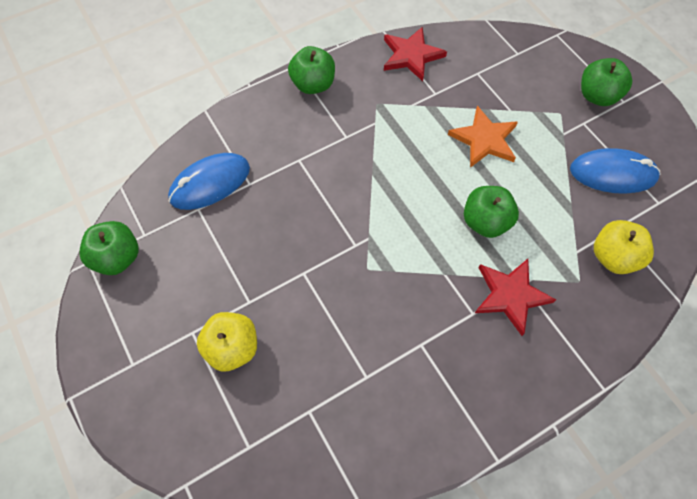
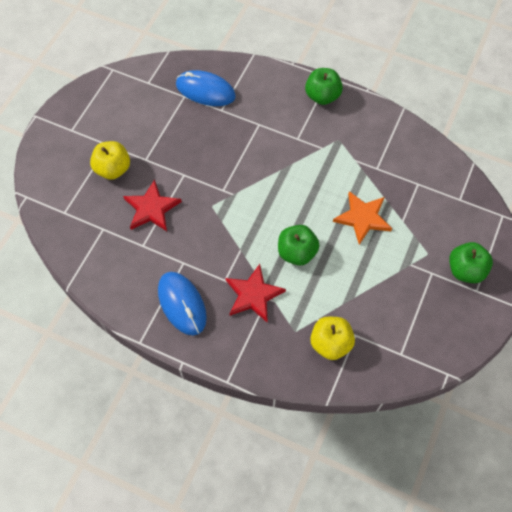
camera: 55 degrees right, 0 degrees up
(118, 258) = (125, 80): green apple -> none
(411, 55) = (397, 136): red star -> red star (151, 208)
(612, 173) = (401, 312): blue mouse -> blue mouse (182, 304)

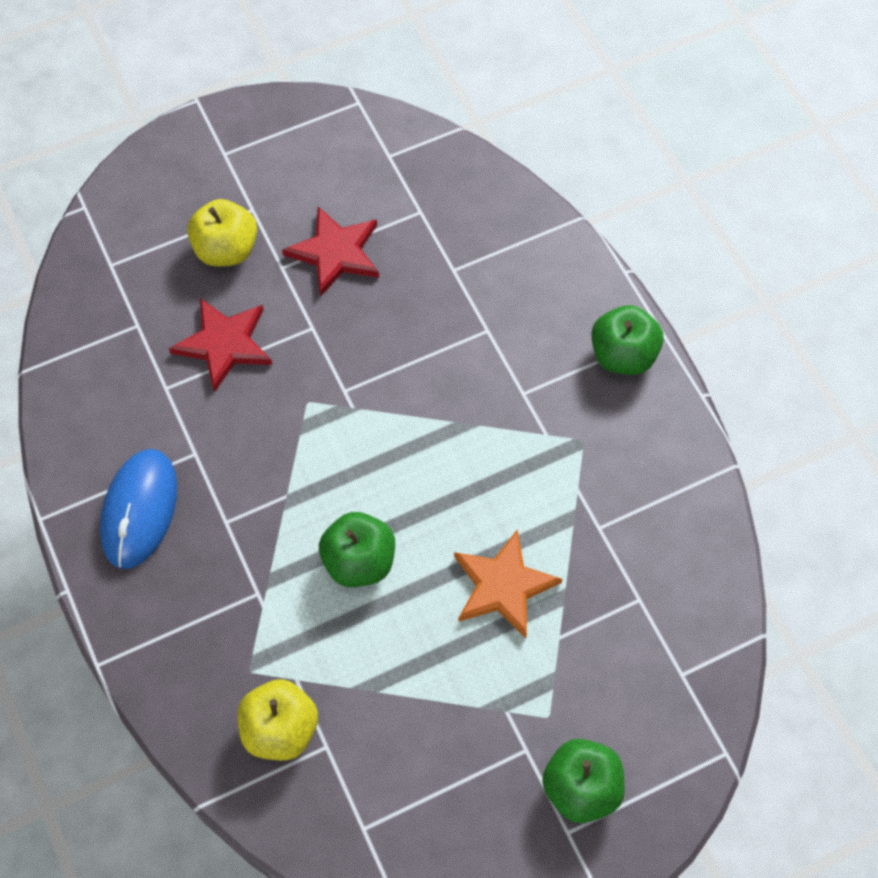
camera: 40 degrees right, 0 degrees up
(205, 90) = (457, 224): blue mouse -> none
(253, 295) = (243, 573): red star -> red star (335, 253)

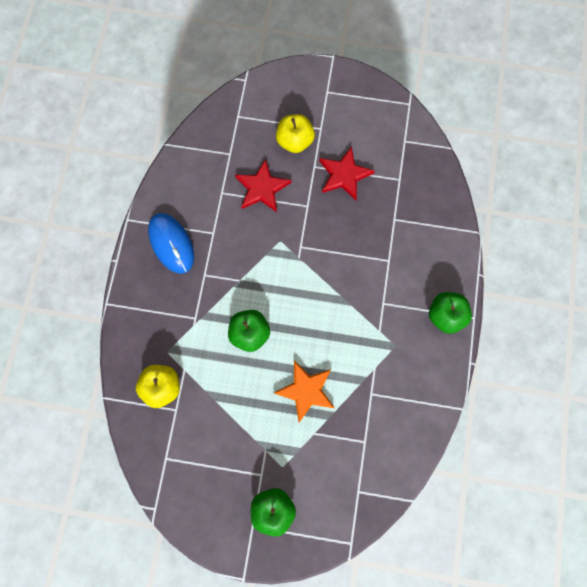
camera: 35 degrees right, 10 degrees up
(139, 510) = (171, 244): blue mouse -> blue mouse turned 75 degrees counterclockwise

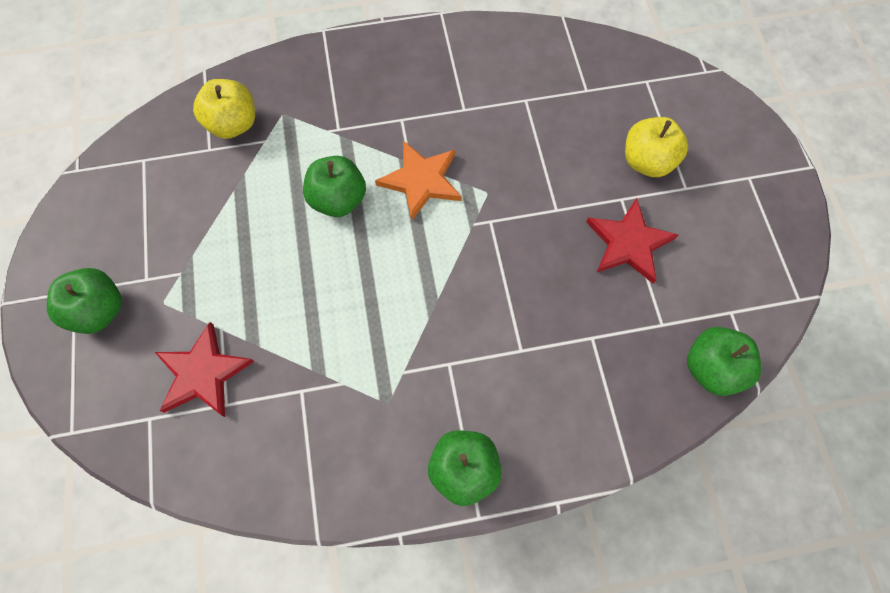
camera: 70 degrees right, 5 degrees down
(171, 244) = (428, 69): blue mouse -> none
(262, 188) = (555, 144): red star -> red star (203, 373)
(306, 391) = (279, 298): orange star -> orange star (421, 181)
(432, 166) = (711, 368): none -> green apple

